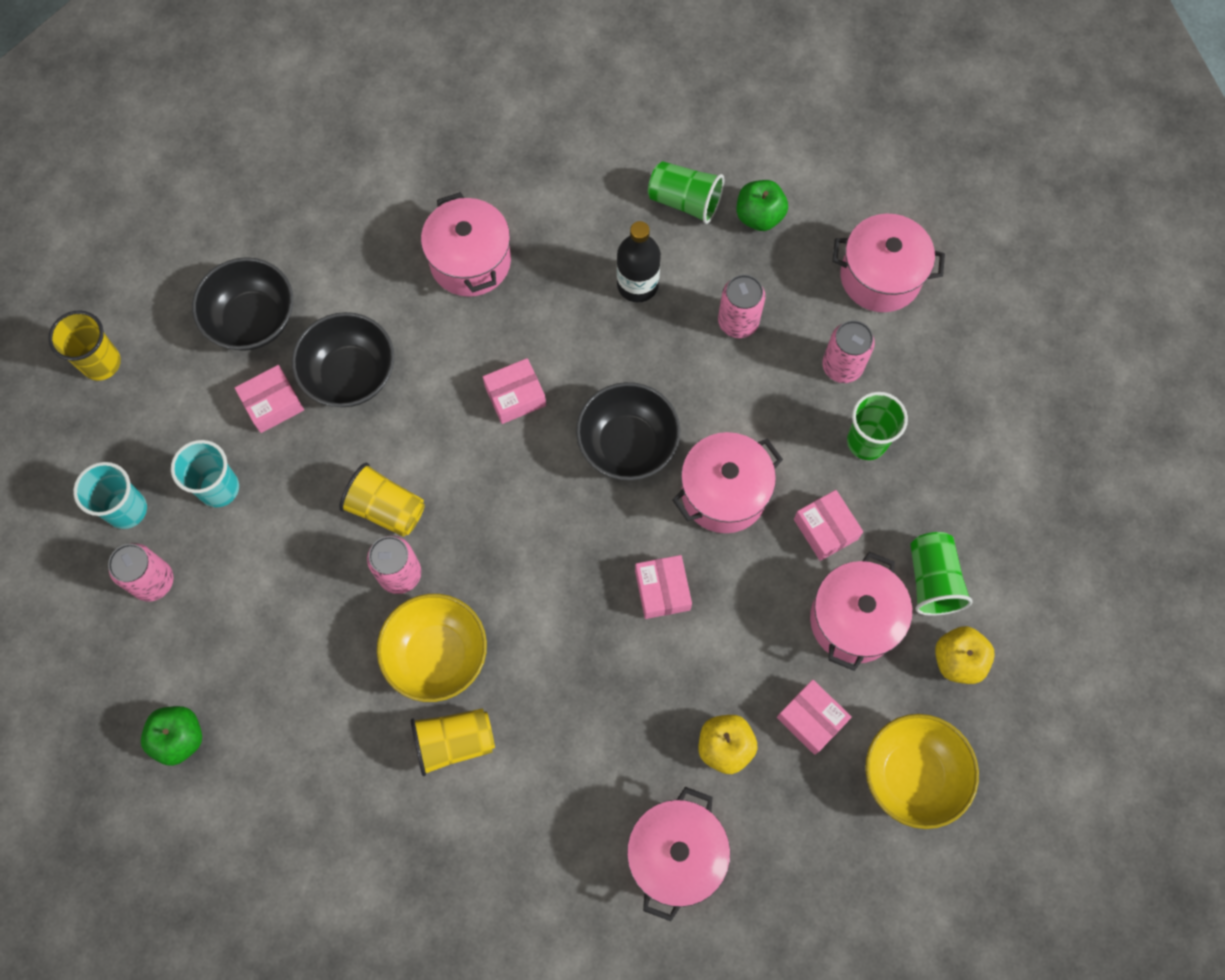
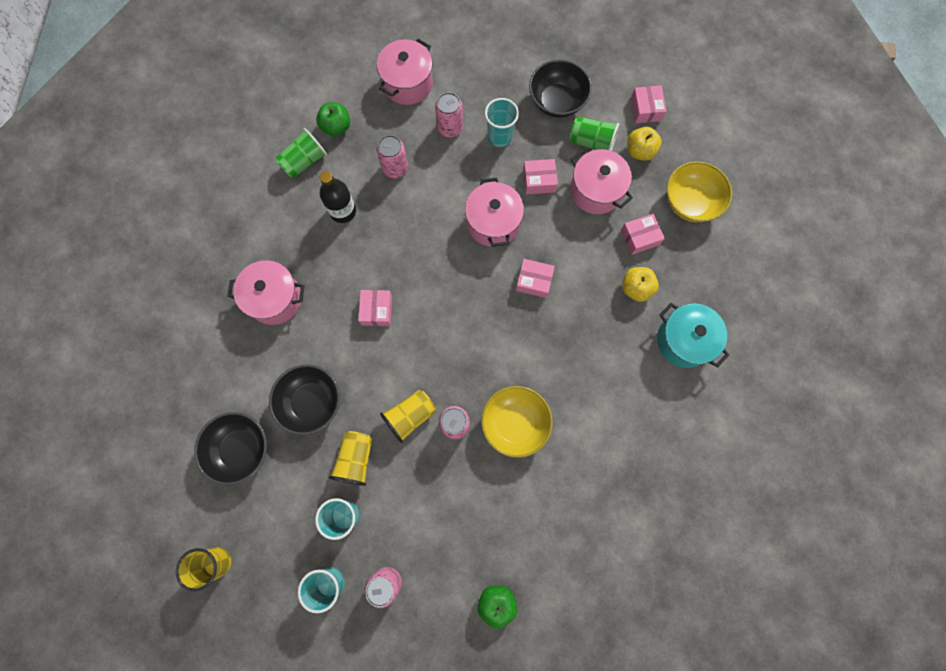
camera: 65 degrees left, 5 degrees up
(273, 404) = (306, 459): pink box -> pink box (645, 109)
(454, 742) = (570, 435): yellow cup -> yellow cup (355, 459)
(627, 444) = (439, 261): black bowl -> black bowl (557, 101)
(676, 855) = (684, 341): pink pot -> turquoise pot
(866, 441) = (499, 136): green cup -> turquoise cup

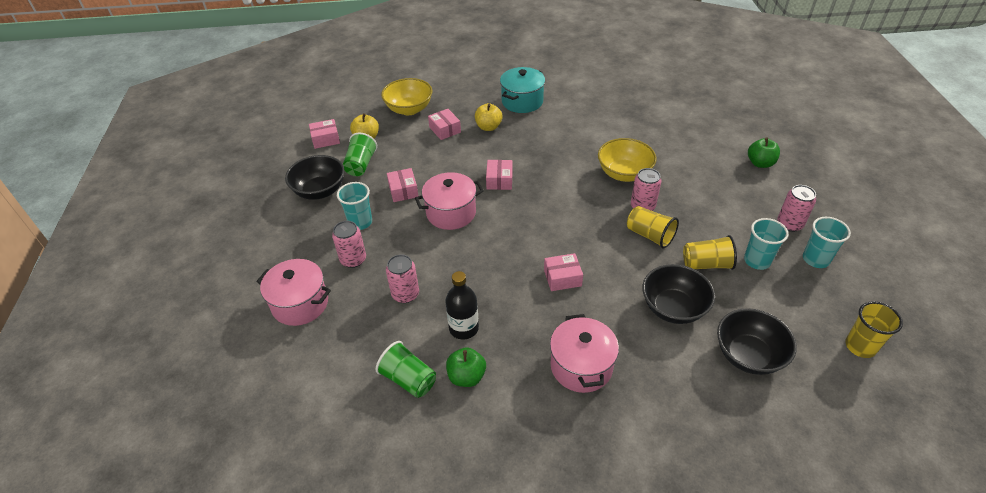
camera: 100 degrees left, 30 degrees down
(336, 127) = (359, 358): green apple -> green apple (466, 376)
(595, 191) = (407, 157): pink pot -> none

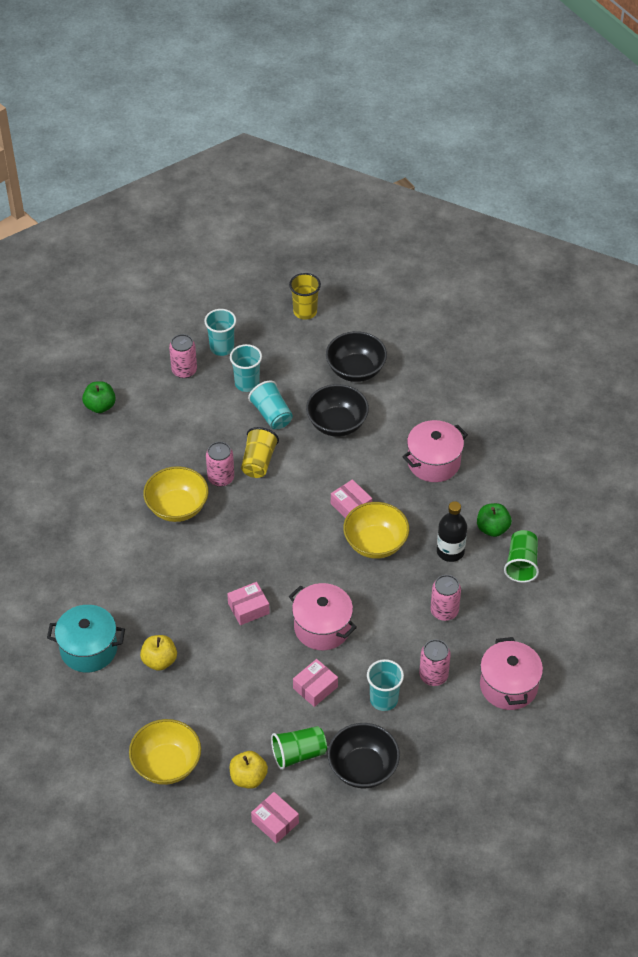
camera: 120 degrees left, 5 degrees up
(445, 130) = (188, 703): pink box -> none
(510, 278) = (375, 543): none -> yellow bowl
(706, 264) = (272, 415): yellow cup -> turquoise cup

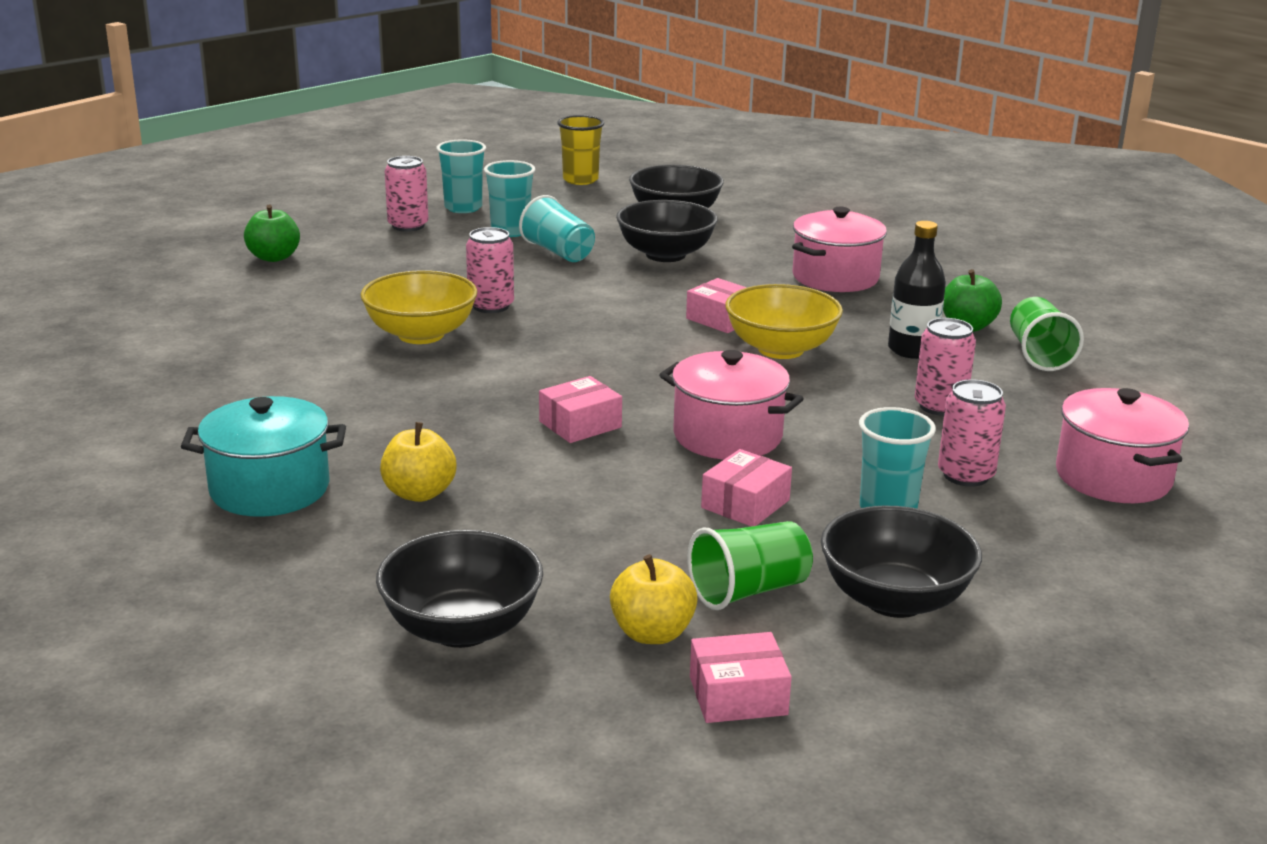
camera: 10 degrees left, 25 degrees down
(166, 764) = (462, 628): yellow bowl -> black bowl
(258, 462) = (550, 290): yellow cup -> none
(275, 822) = (738, 696): pink box -> pink box turned 45 degrees counterclockwise

